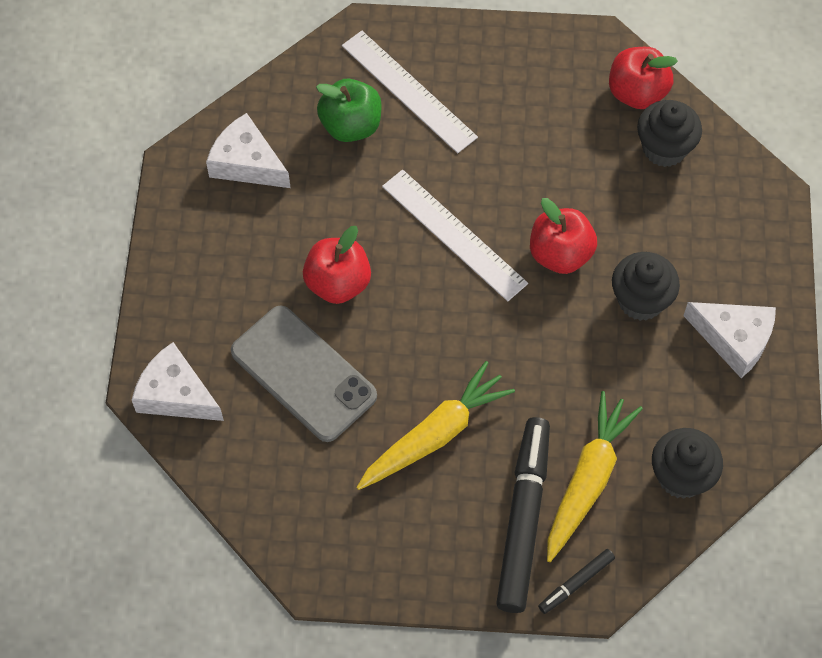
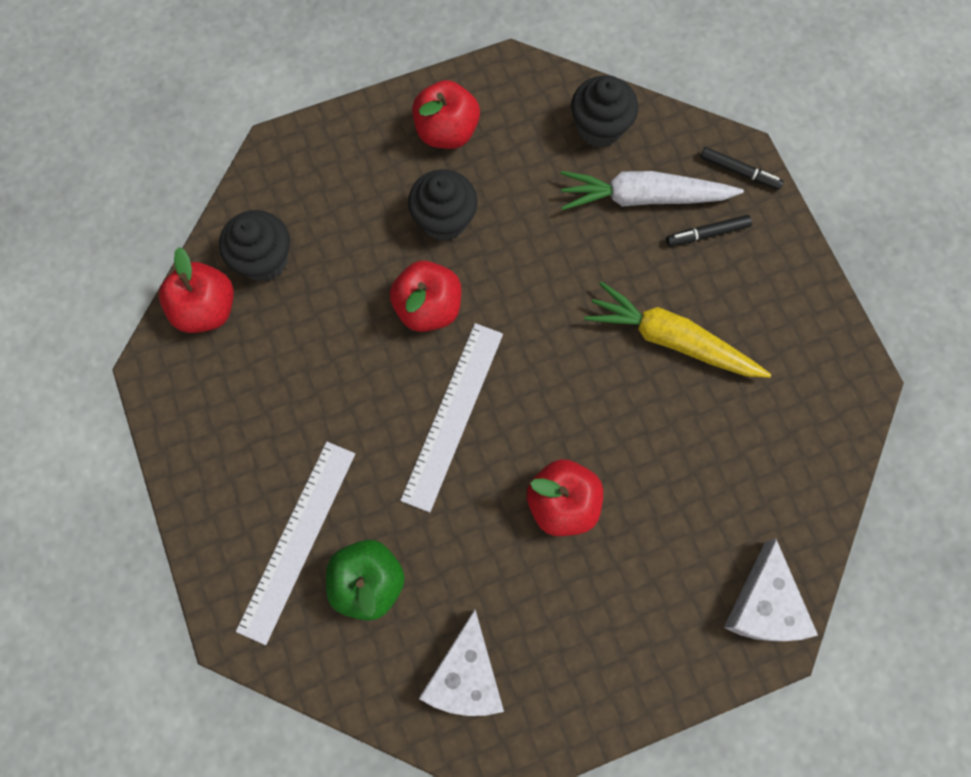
camera: 115 degrees left, 10 degrees up
(303, 374) = (676, 489): grey phone -> none
(524, 518) = (707, 233): black marker -> black marker, size x0.46
(587, 480) = (643, 197): yellow carrot -> white carrot
(734, 339) = (447, 131): white cheese -> red apple

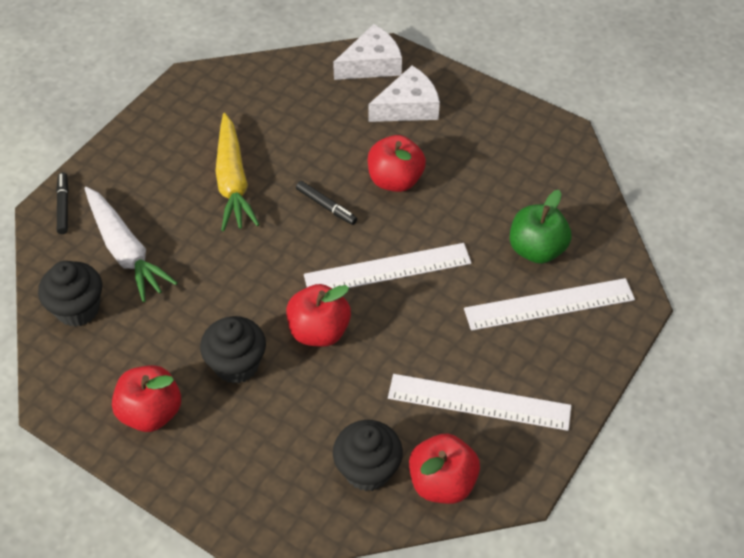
camera: 125 degrees left, 20 degrees down
(251, 393) = (479, 402): none -> white ruler
(466, 674) = (540, 171): white cheese -> white cheese (408, 107)
(707, 233) = (131, 200): black marker -> black marker (326, 206)

